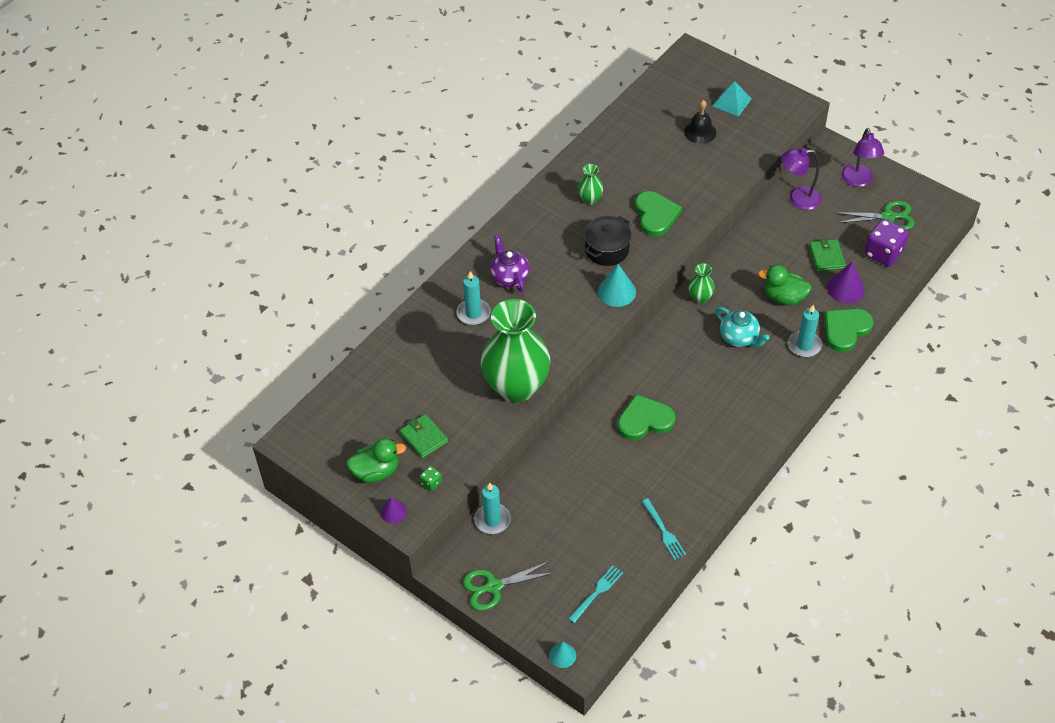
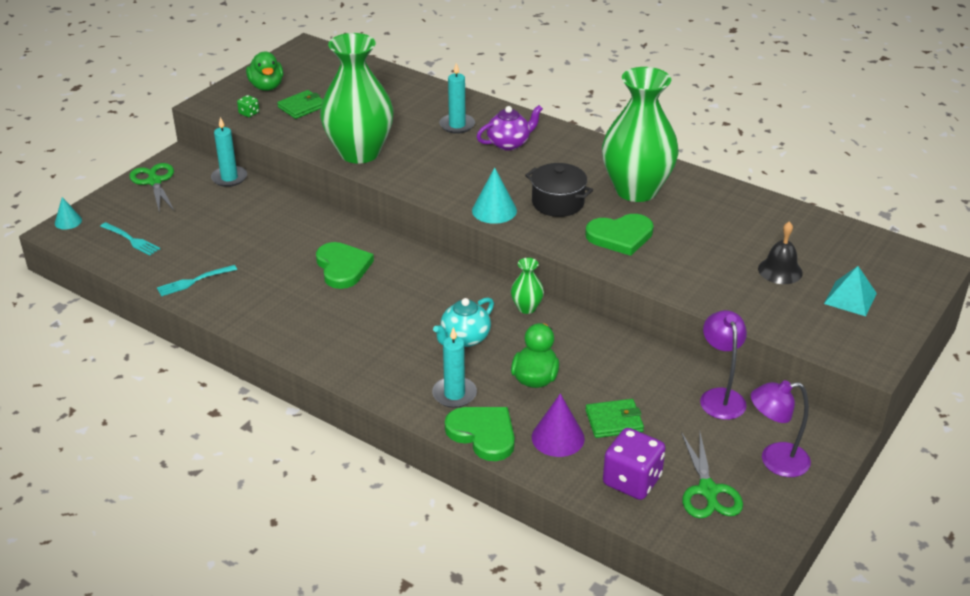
camera: 85 degrees right, 15 degrees down
(393, 512) = (220, 97): purple cone -> none
(590, 199) = (636, 190): green vase -> green vase, size x2.43

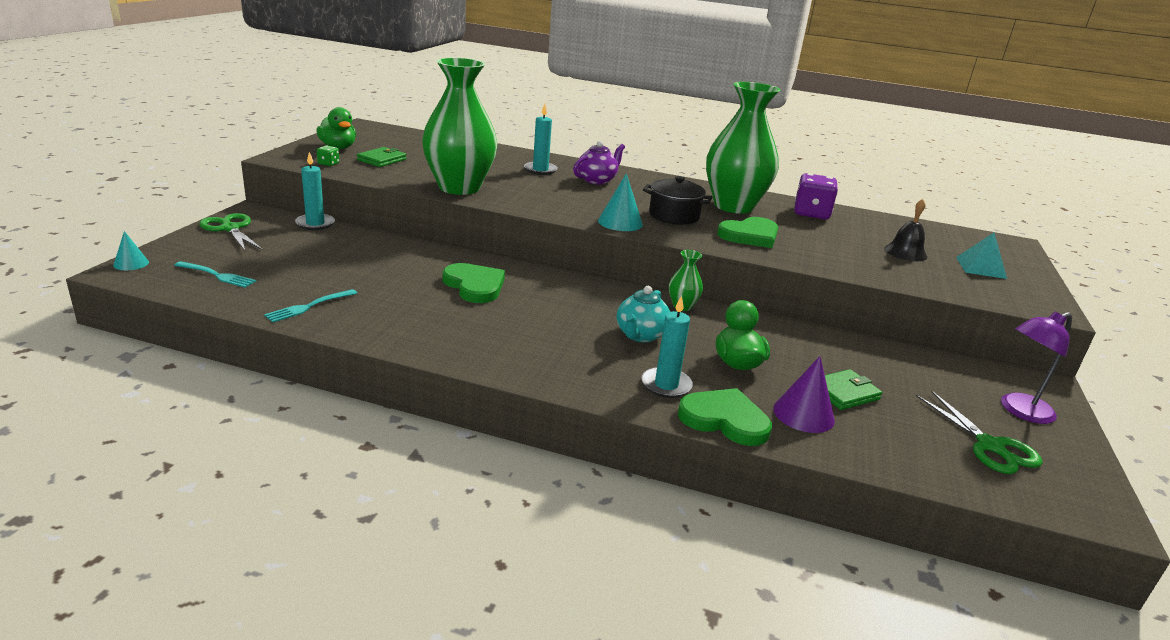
camera: 20 degrees left, 10 degrees down
(632, 480) = (911, 446): purple dice -> purple dice (811, 213)
(720, 397) = (918, 362): purple lamp -> none

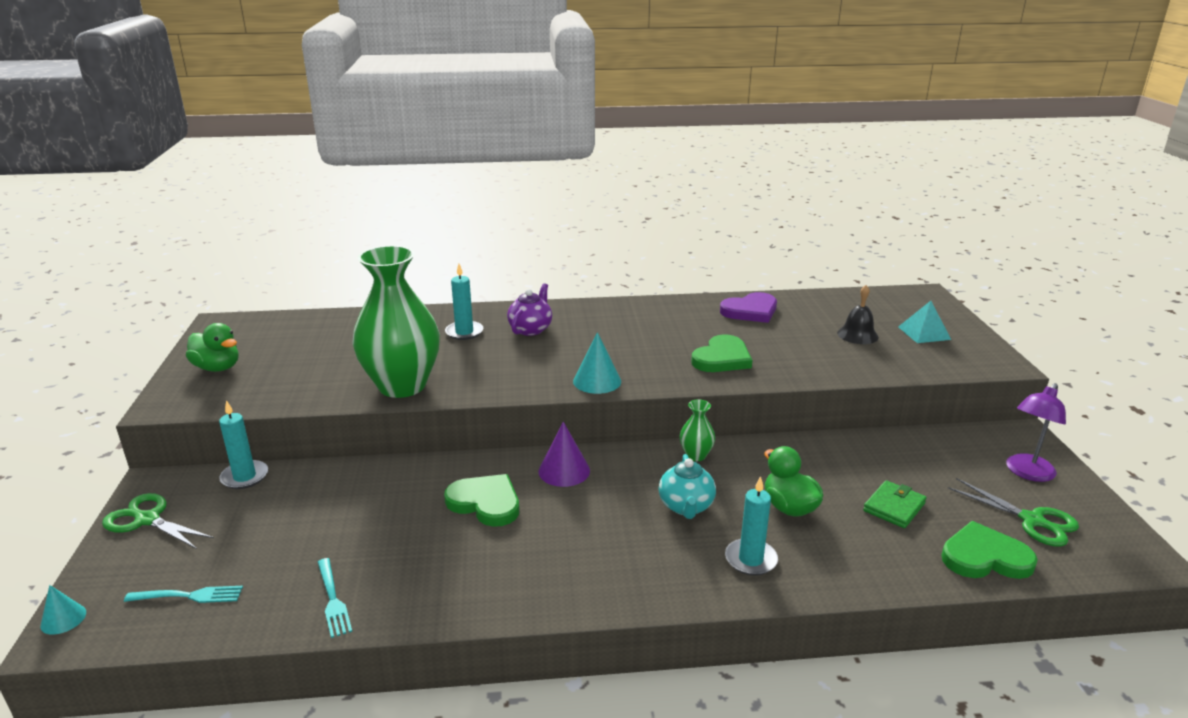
camera: 20 degrees left, 0 degrees up
(309, 306) = (333, 600): turquoise fork -> turquoise fork turned 45 degrees counterclockwise
(328, 164) = (227, 397): green dice -> none
(382, 160) = (284, 371): green wallet -> none
(674, 216) = (638, 355): black pot -> none
(724, 420) = (826, 580): green heart -> green heart (985, 557)
(733, 206) = (680, 324): green vase -> none
(803, 414) = (880, 545): purple cone -> purple cone (564, 471)
(811, 213) = (750, 311): purple dice -> purple heart

